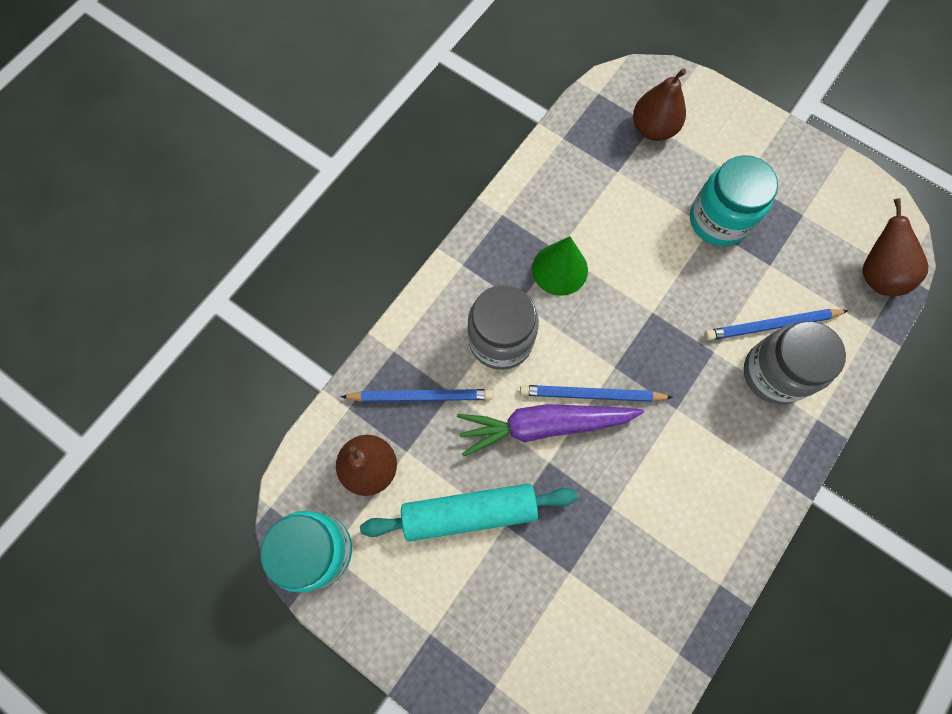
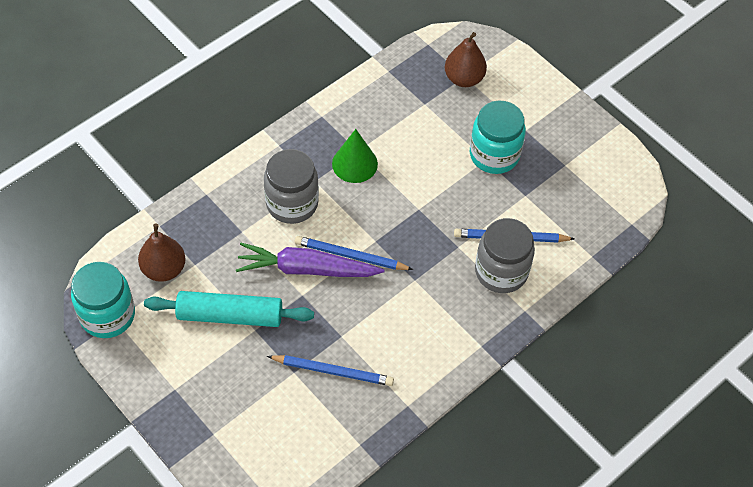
camera: 10 degrees right, 15 degrees down
(421, 396) = (217, 229): blue pencil -> blue pencil (332, 371)
(876, 273) = (610, 219): brown pear -> none

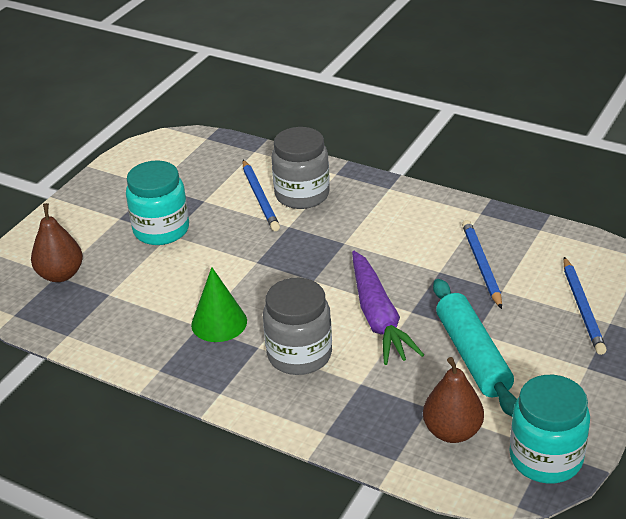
camera: 105 degrees left, 20 degrees down
(351, 256) = (342, 291): blue pencil -> blue pencil (582, 308)

